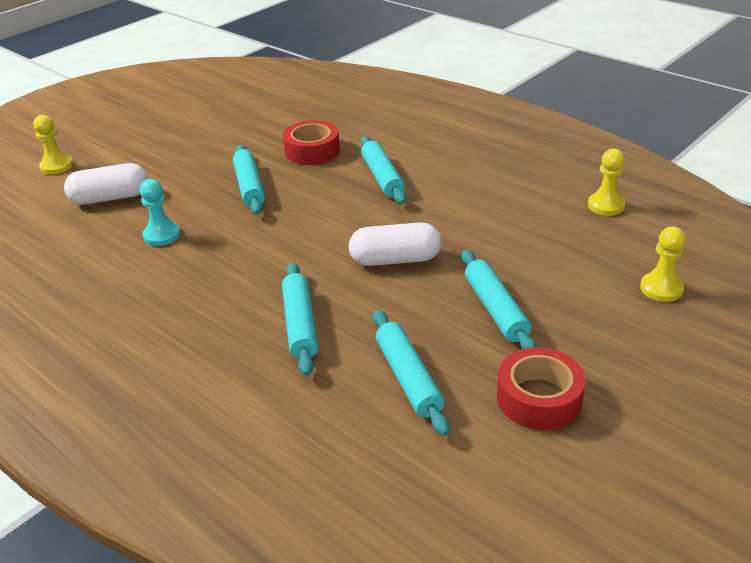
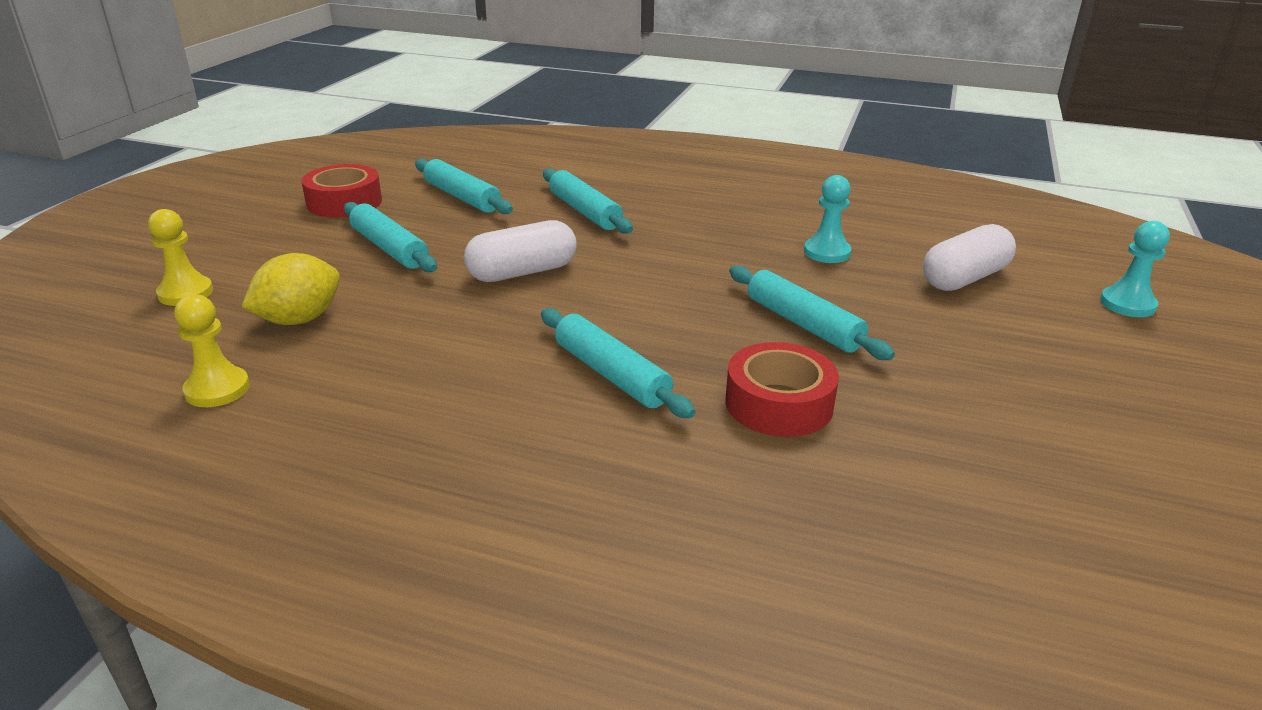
camera: 155 degrees right, 5 degrees down
(56, 166) = (1127, 304): yellow pawn -> turquoise pawn
(565, 246) = (299, 319): none -> yellow lemon

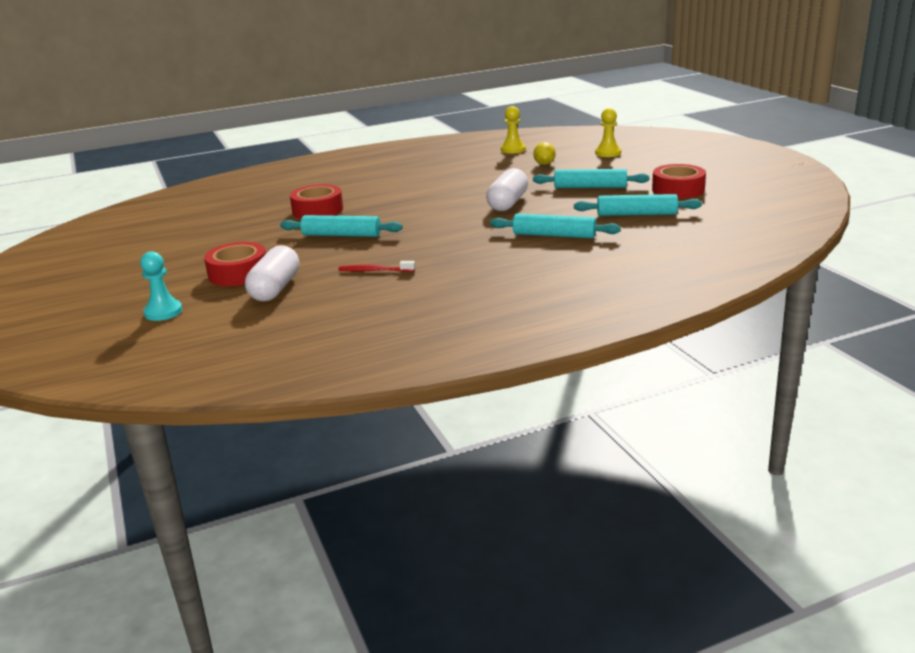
camera: 140 degrees right, 5 degrees down
(299, 319) = (544, 164): yellow lemon -> yellow lemon, size x0.65
(611, 374) = (395, 194): turquoise rolling pin -> none
(827, 252) = (375, 271): turquoise pawn -> red toothbrush
(1003, 322) = (238, 273): none -> red tape

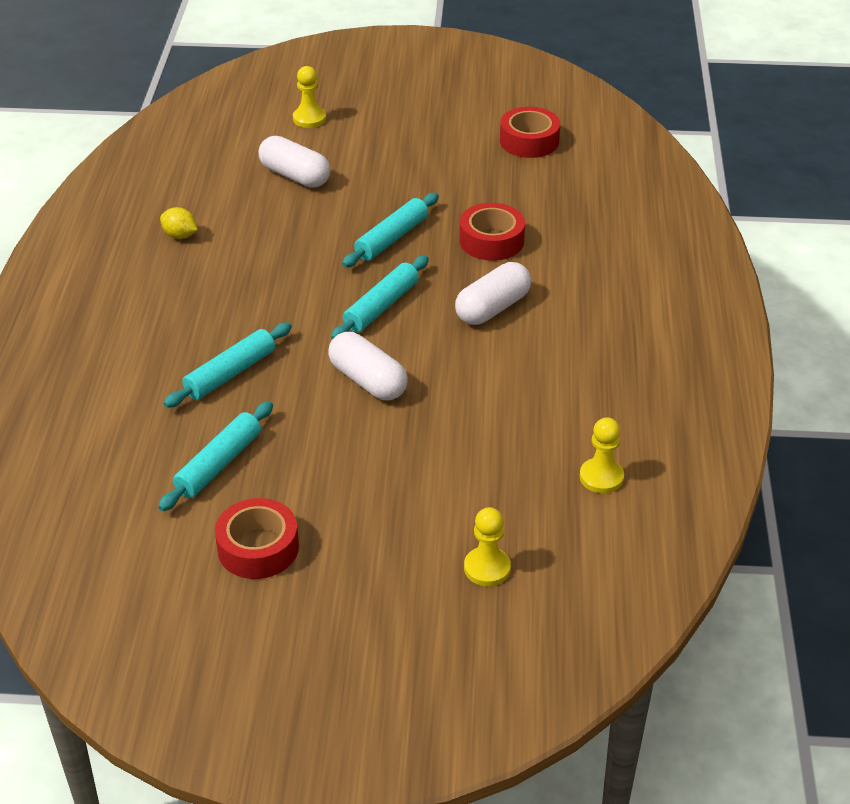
camera: 115 degrees right, 15 degrees up
(163, 312) = (309, 119): turquoise pawn -> yellow pawn
(238, 273) = (354, 163): red tape -> red tape (529, 141)
(375, 271) = (272, 235): red toothbrush -> none
(396, 194) = (492, 308): none -> white capsule
(544, 164) = (496, 477): yellow lemon -> yellow lemon (180, 235)
(590, 187) = (353, 474): turquoise rolling pin -> turquoise rolling pin (381, 306)

